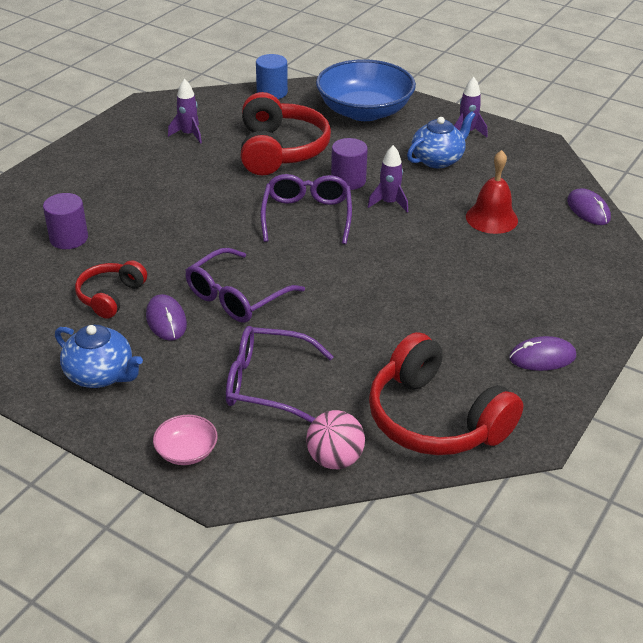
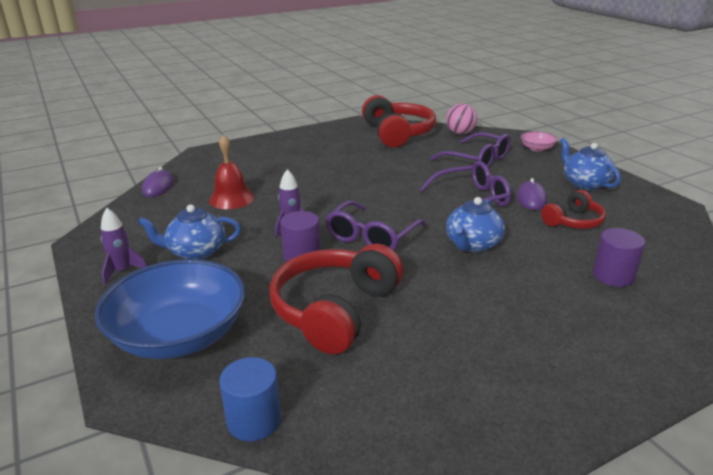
camera: 150 degrees left, 10 degrees down
(189, 134) = (432, 374): purple rocket -> none
(207, 235) = (472, 245): none -> blue teapot
(542, 357) = (314, 139): purple mouse -> none

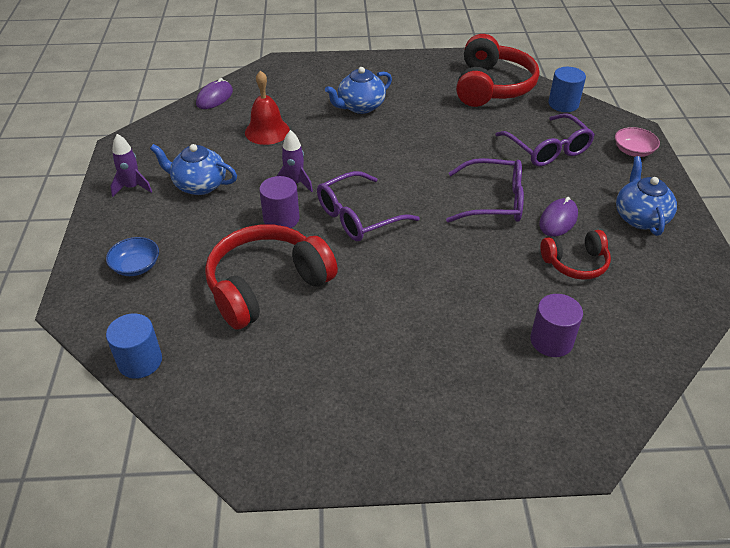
camera: 25 degrees right, 15 degrees up
(179, 335) = (136, 266): blue bowl -> blue bowl, size x0.43
(460, 133) = (563, 104): pink ball -> blue cylinder
(472, 245) = (445, 257): blue teapot -> blue teapot (360, 106)

